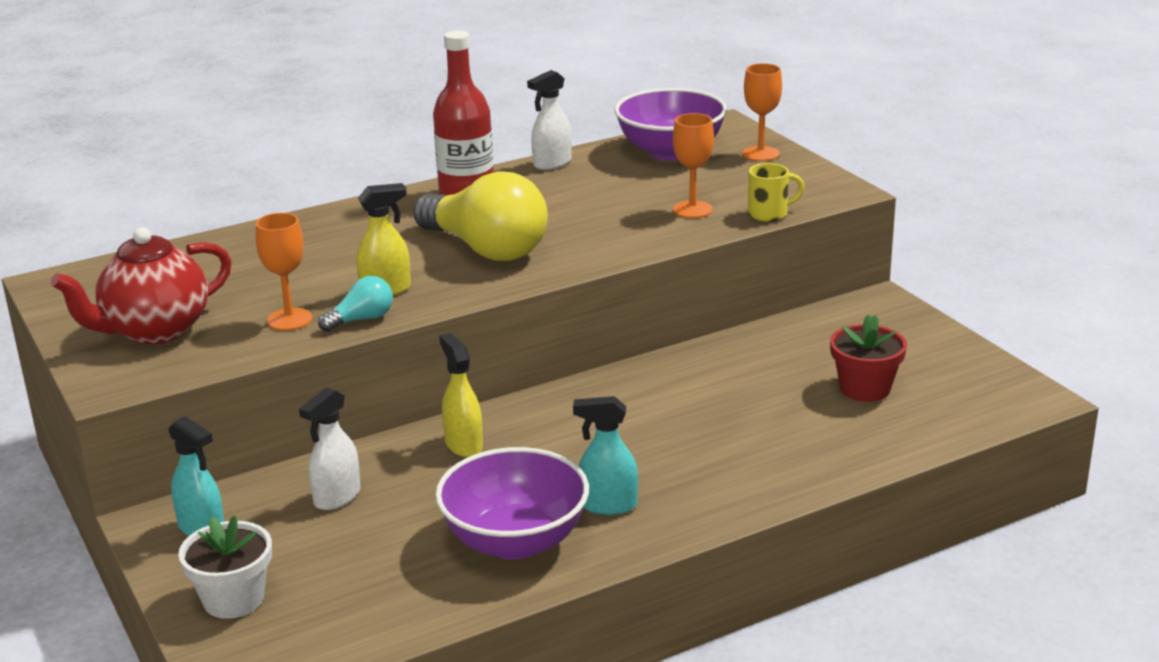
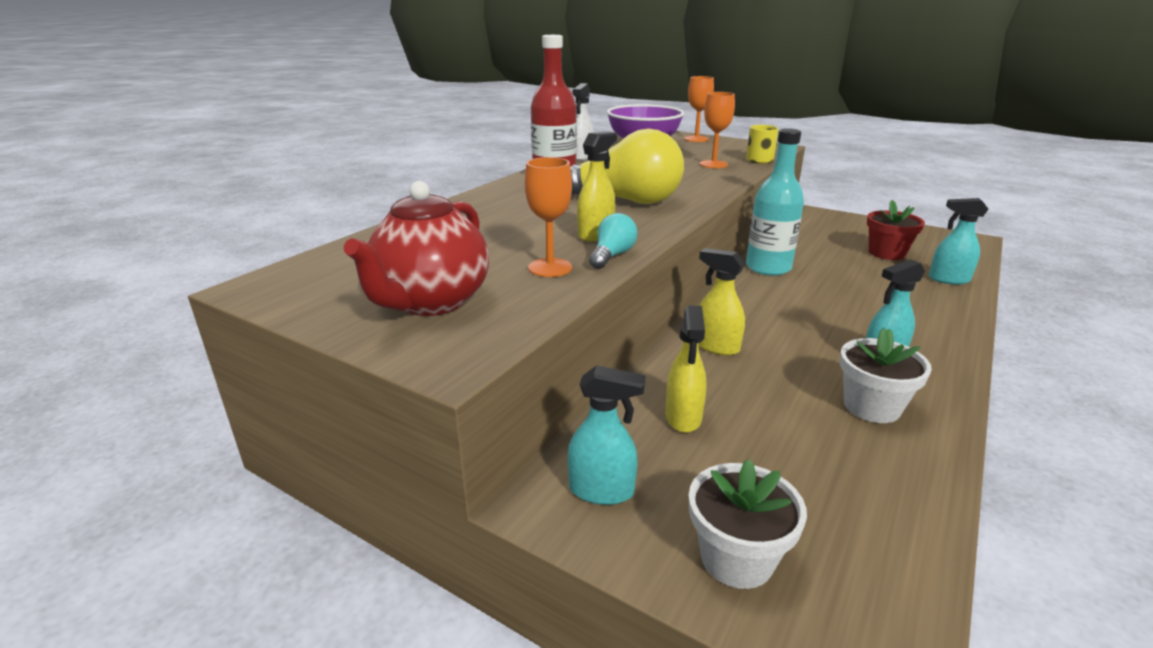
camera: 30 degrees left, 0 degrees up
(337, 497) = (683, 417): white spray bottle -> yellow spray bottle
(515, 541) = (871, 407): purple bowl -> white flower pot
(671, 370) = (768, 268): none -> turquoise bottle
(873, 444) = (948, 279): none -> turquoise spray bottle

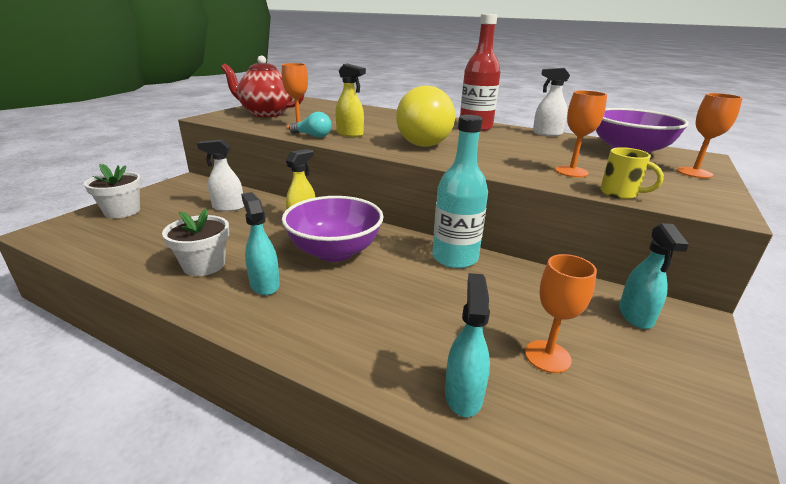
camera: 85 degrees right, 0 degrees up
(602, 491) = (185, 190): turquoise spray bottle -> turquoise spray bottle (635, 316)
(683, 417) = (228, 207): yellow spray bottle -> white spray bottle
(787, 323) = (334, 251): none -> purple bowl
(886, 253) = (547, 356): red flower pot -> orange goblet

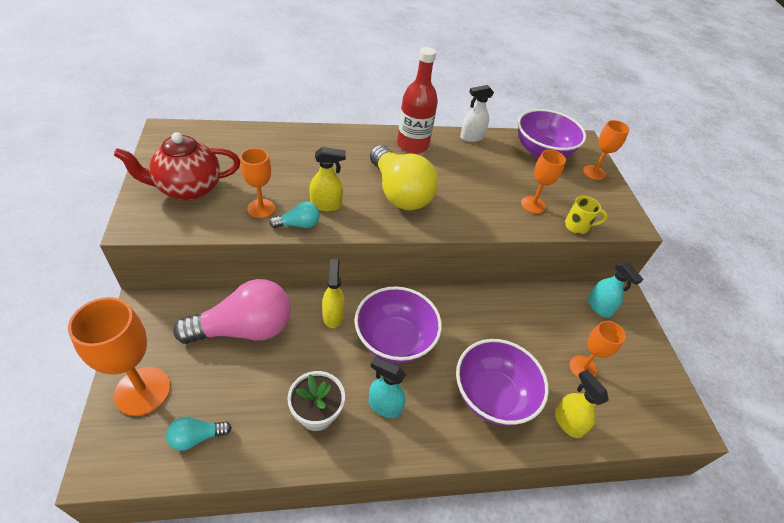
camera: 40 degrees left, 20 degrees up
(110, 242) = (197, 437): none -> turquoise light bulb
(122, 211) = (142, 391): white flower pot -> orange goblet
(228, 207) = (244, 329): white spray bottle -> pink light bulb
(386, 326) = (492, 396): none -> purple bowl
(455, 258) = (476, 303): turquoise bottle -> none
(463, 394) = (567, 422): turquoise spray bottle -> yellow spray bottle

